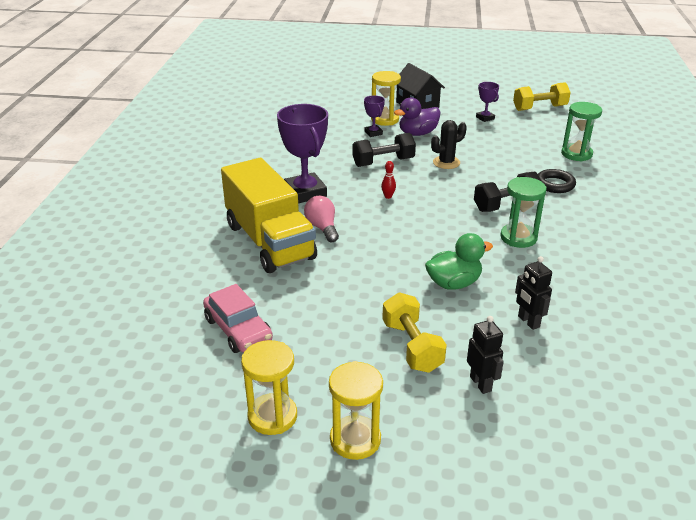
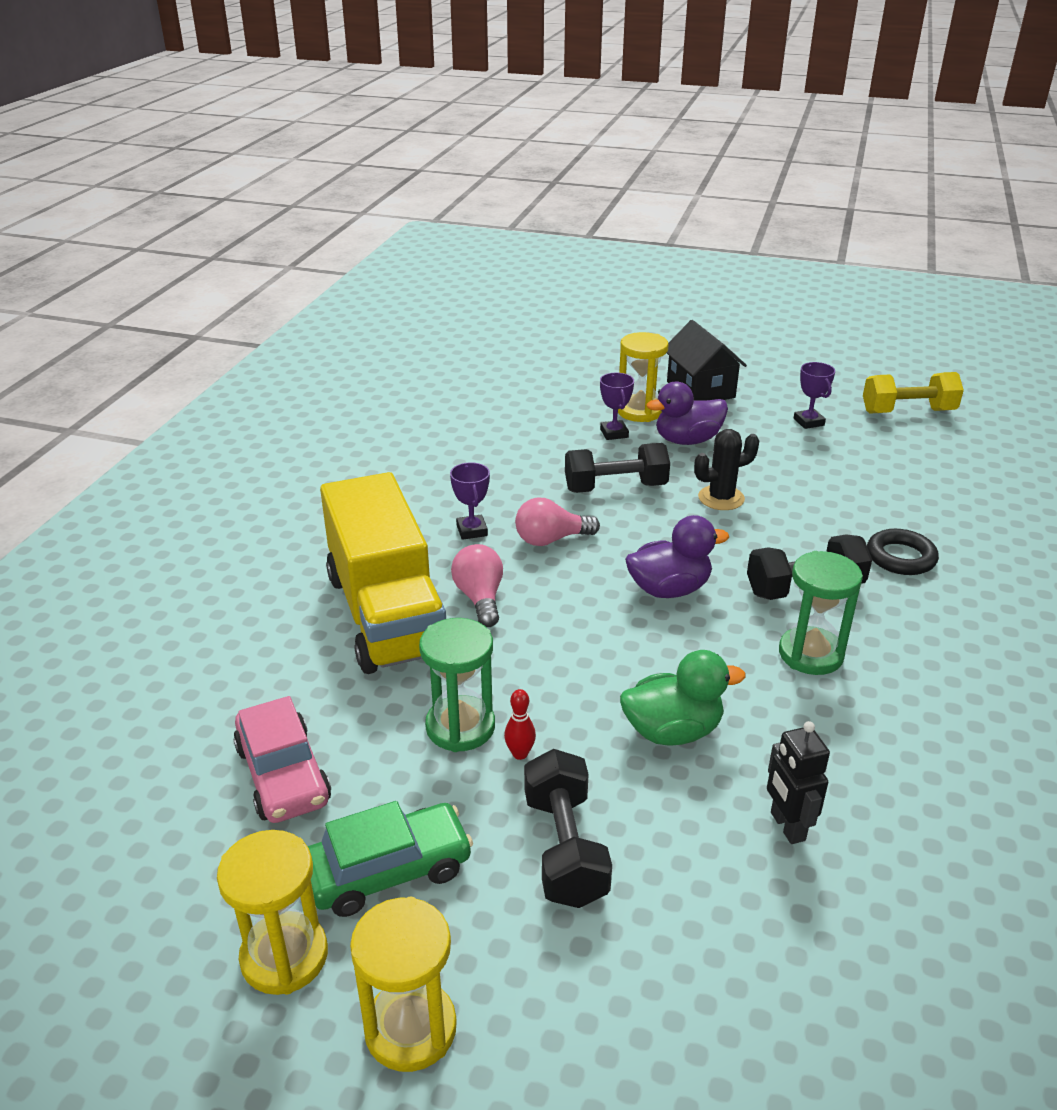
camera: 10 degrees right, 0 degrees up
(305, 192) = (472, 530): purple trophy -> purple trophy, size x0.49
(316, 369) = (388, 870): none -> green car
(354, 193) = (551, 539): none -> pink light bulb
(388, 196) = (605, 551): red bowling pin -> red bowling pin (520, 754)
(412, 346) = (565, 849): yellow dumbbell -> black dumbbell
(430, 213) = (669, 589): none -> purple duck
(481, 384) = (667, 945): black robot -> none
(576, 154) = (953, 503): green hourglass -> green hourglass (460, 727)

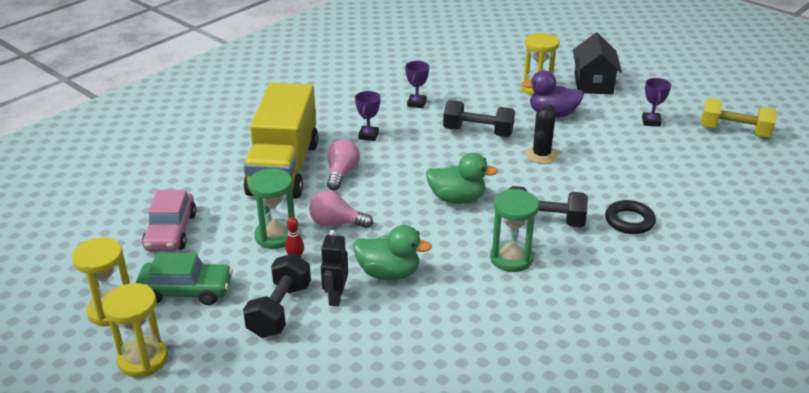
camera: 25 degrees right, 0 degrees up
(551, 539) = (411, 152): pink light bulb -> pink light bulb (336, 223)
(614, 433) = (507, 99): purple trophy -> purple trophy (416, 103)
(669, 589) = (457, 199): purple duck -> green duck
(721, 498) = (541, 155): black cactus -> black cactus turned 75 degrees counterclockwise
(787, 826) = (409, 340): black robot -> black robot (335, 297)

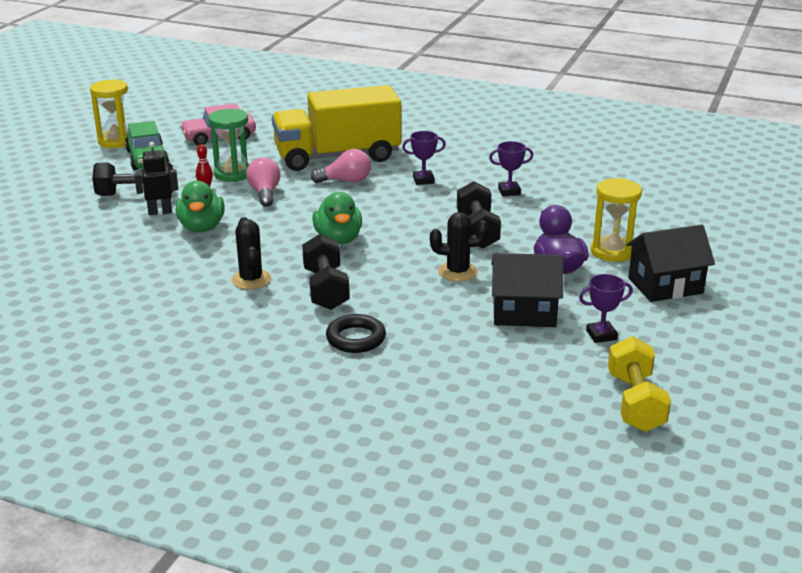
camera: 70 degrees right, 5 degrees down
(143, 359) = (66, 163): yellow hourglass -> none
(511, 258) = (251, 279): green hourglass -> black cactus
(612, 142) = (524, 312): none -> black house

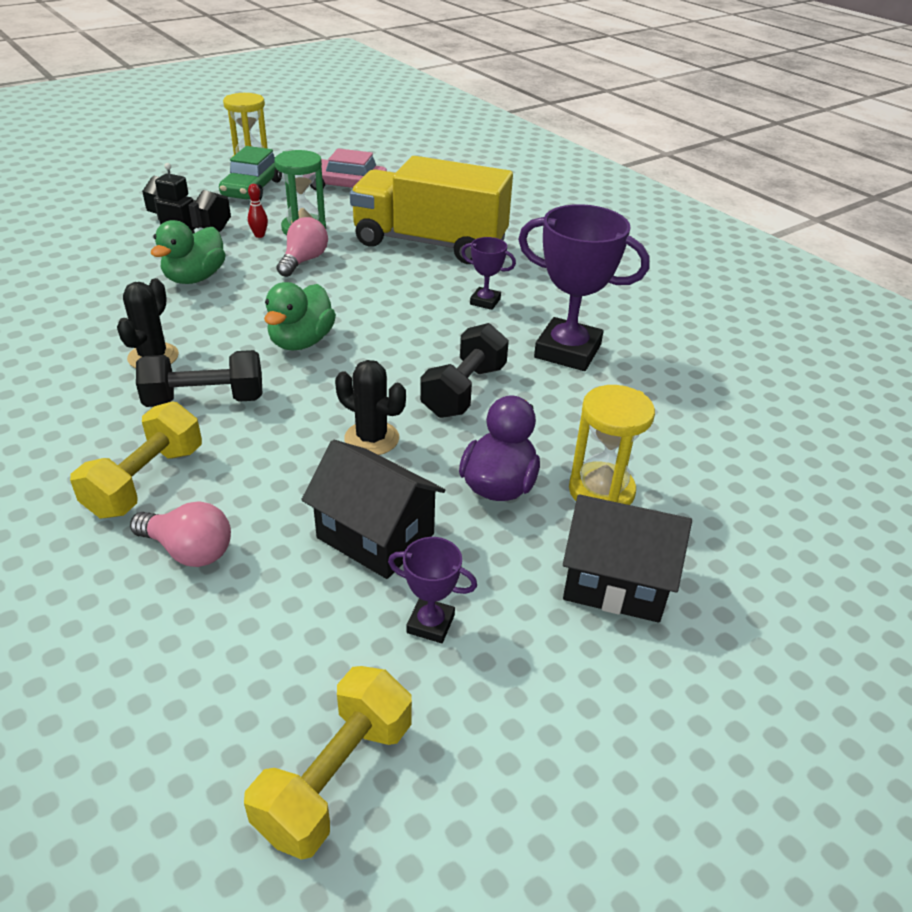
camera: 30 degrees right, 10 degrees up
(326, 289) = (205, 400): black dumbbell -> black dumbbell turned 60 degrees clockwise
(346, 181) = (401, 274): pink light bulb -> pink light bulb (189, 550)
(356, 338) = (146, 481): black ring -> yellow dumbbell
(509, 191) = (567, 351): purple trophy -> purple trophy, size x2.06

